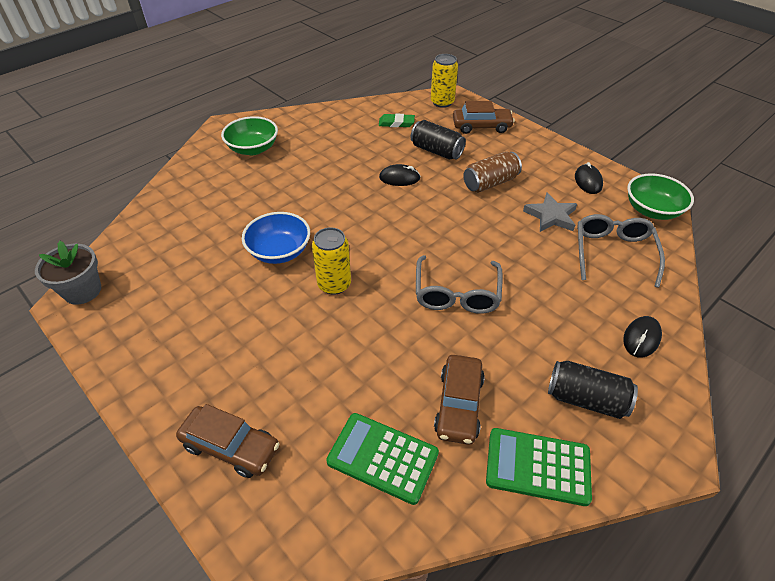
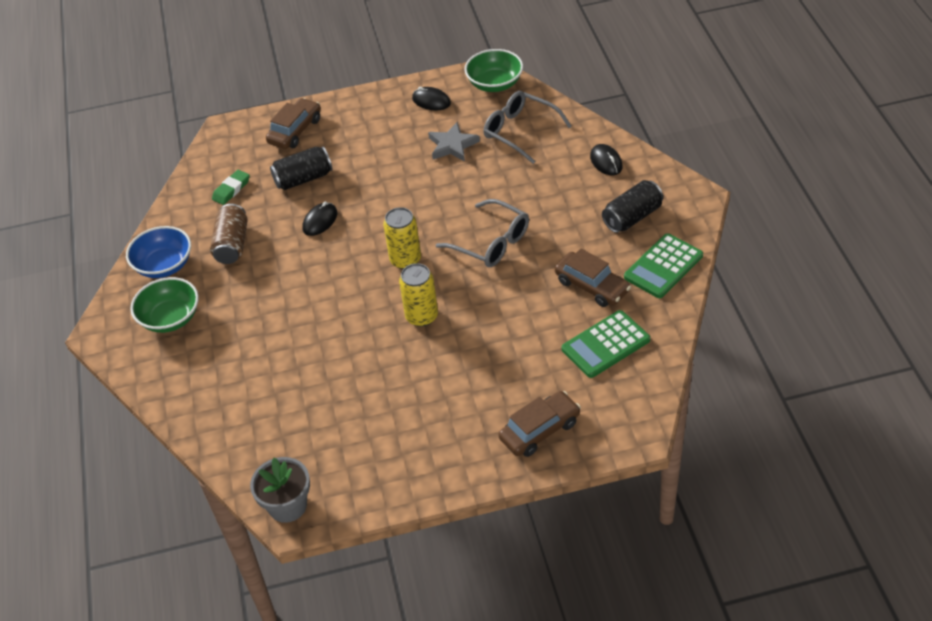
camera: 55 degrees left, 0 degrees up
(279, 251) = (351, 342): blue bowl -> blue bowl (164, 265)
(442, 102) = (228, 141): yellow can -> yellow can (405, 260)
(490, 183) = (380, 163): brown can -> brown can (232, 244)

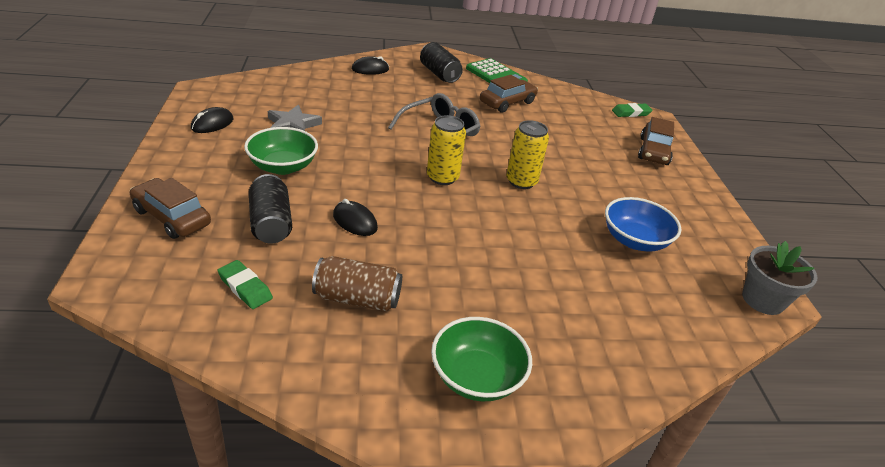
camera: 90 degrees left, 10 degrees down
(164, 265) = (366, 376): blue bowl -> blue bowl (634, 240)
(495, 84) = (221, 90): green bowl -> green bowl (283, 166)
(520, 131) = (302, 92): grey glasses -> none
(540, 430) = (653, 151): brown car -> brown car turned 135 degrees counterclockwise
(605, 345) = (569, 110): green calculator -> none
(636, 409) = (631, 113): none -> green eraser

